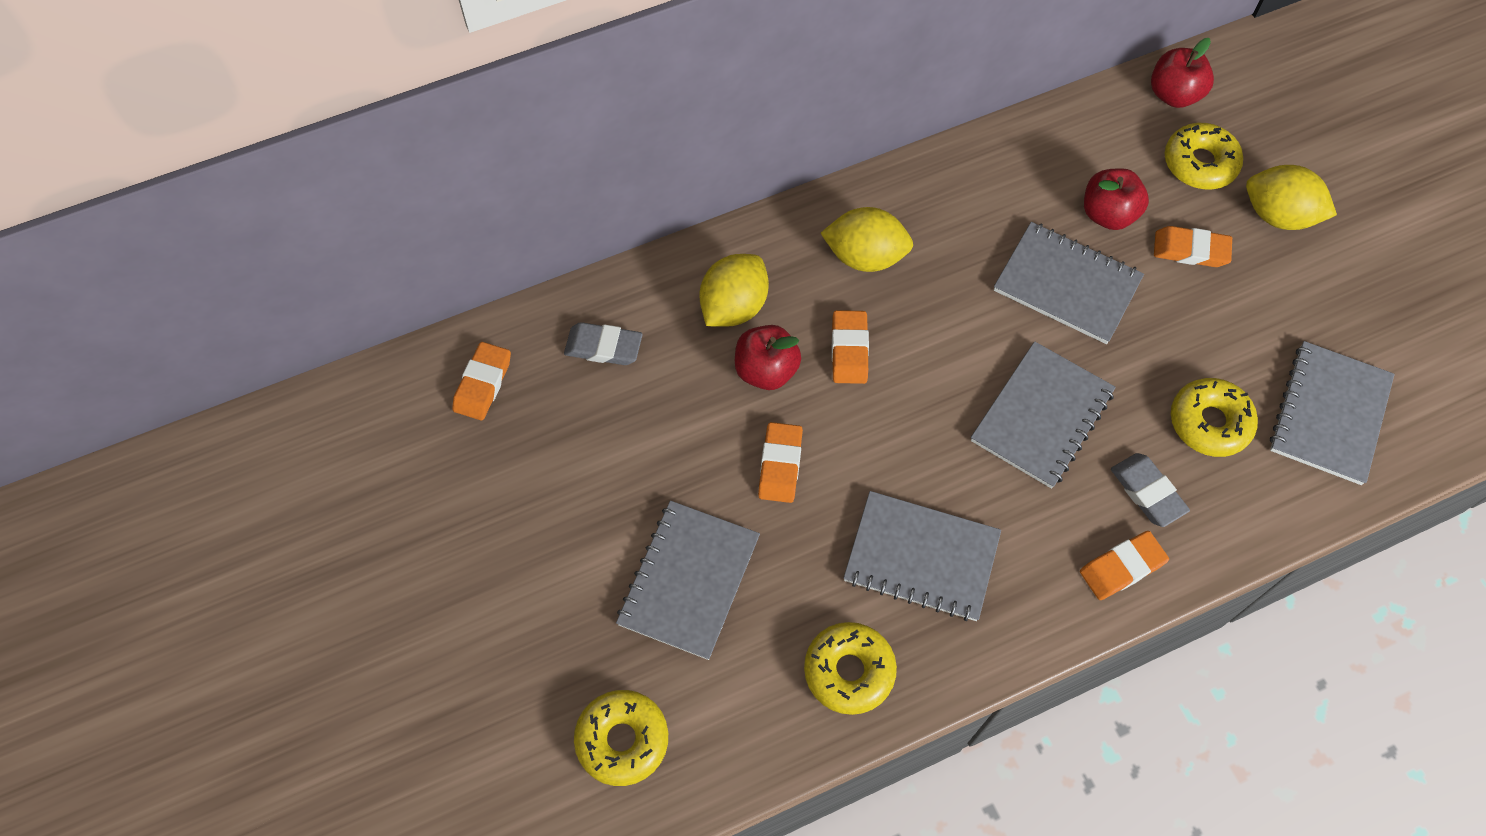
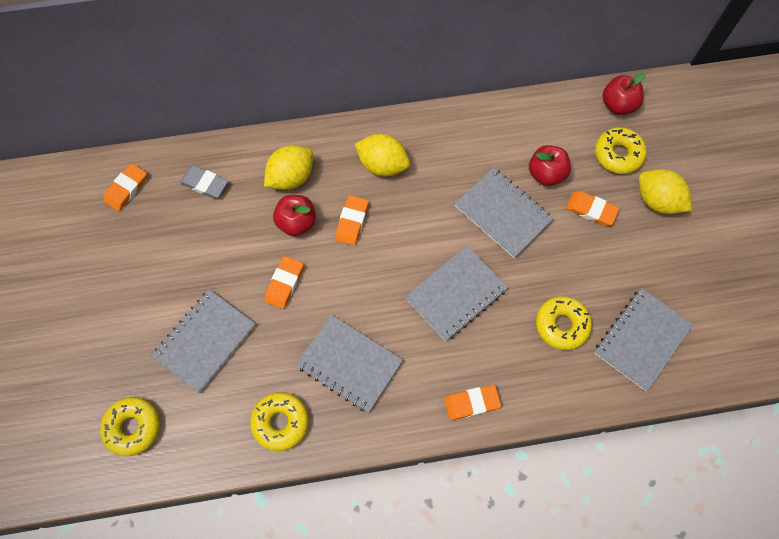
camera: 15 degrees right, 5 degrees up
(1147, 492) = (505, 359): grey eraser -> none

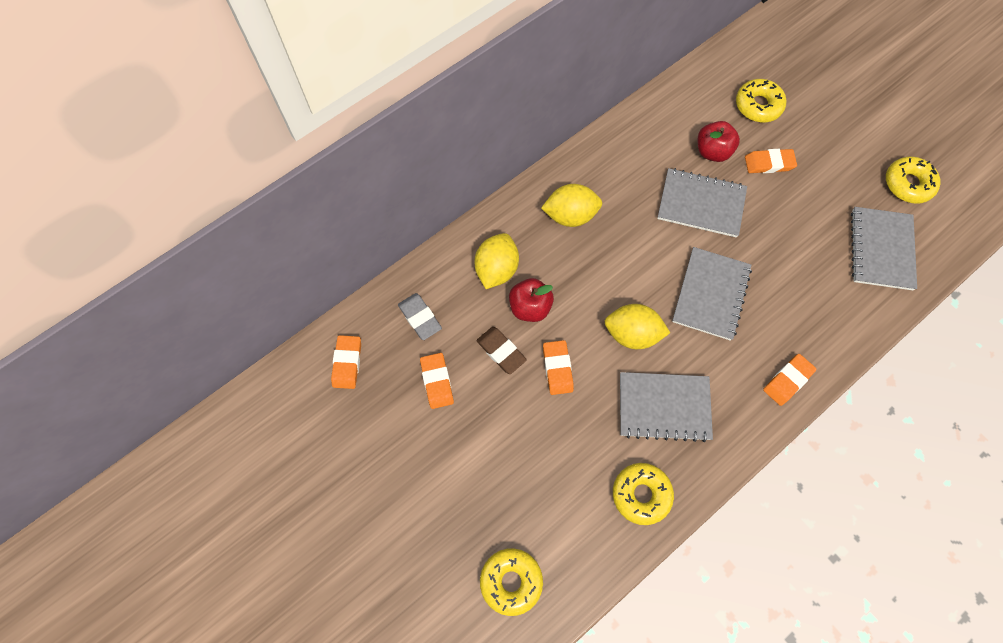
camera: 30 degrees left, 0 degrees up
(204, 183) = (420, 318): grey eraser -> grey eraser turned 60 degrees clockwise
(205, 341) = (522, 462): grey notebook -> none
(249, 245) = (501, 351): none -> brown eraser
(352, 222) = (578, 280): orange eraser -> orange eraser (437, 382)
(561, 325) = (812, 273): yellow donut -> yellow donut (908, 184)
(618, 105) = (729, 64): red apple -> none
(657, 201) = (814, 128): yellow lemon -> yellow lemon (632, 334)

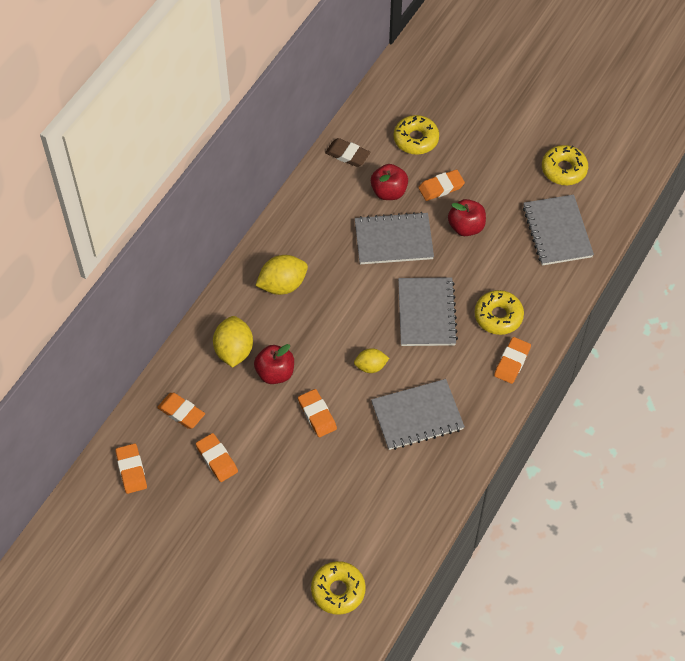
camera: 20 degrees left, 10 degrees down
(420, 318) = (181, 412): grey eraser -> orange eraser
(501, 351) = (263, 417): brown eraser -> brown eraser (347, 155)
(632, 334) = (371, 366): yellow lemon -> yellow lemon, size x0.62
(641, 494) = (421, 489): yellow donut -> yellow donut (498, 316)
(782, 214) = (466, 227): none -> red apple

